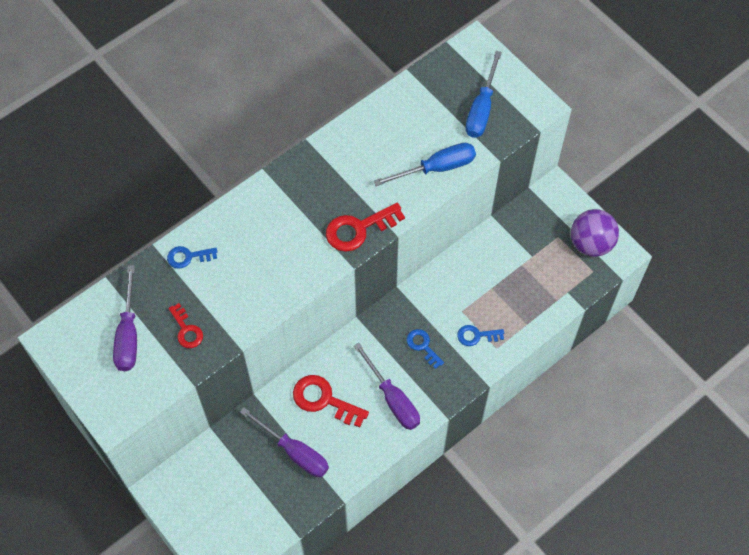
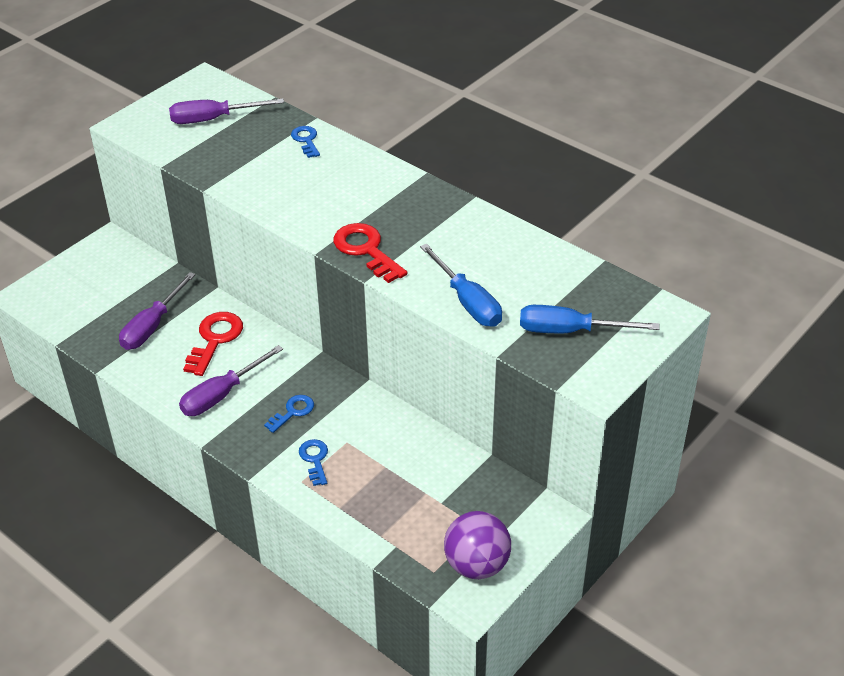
camera: 80 degrees right, 20 degrees down
(186, 330) = (222, 152): red key -> none

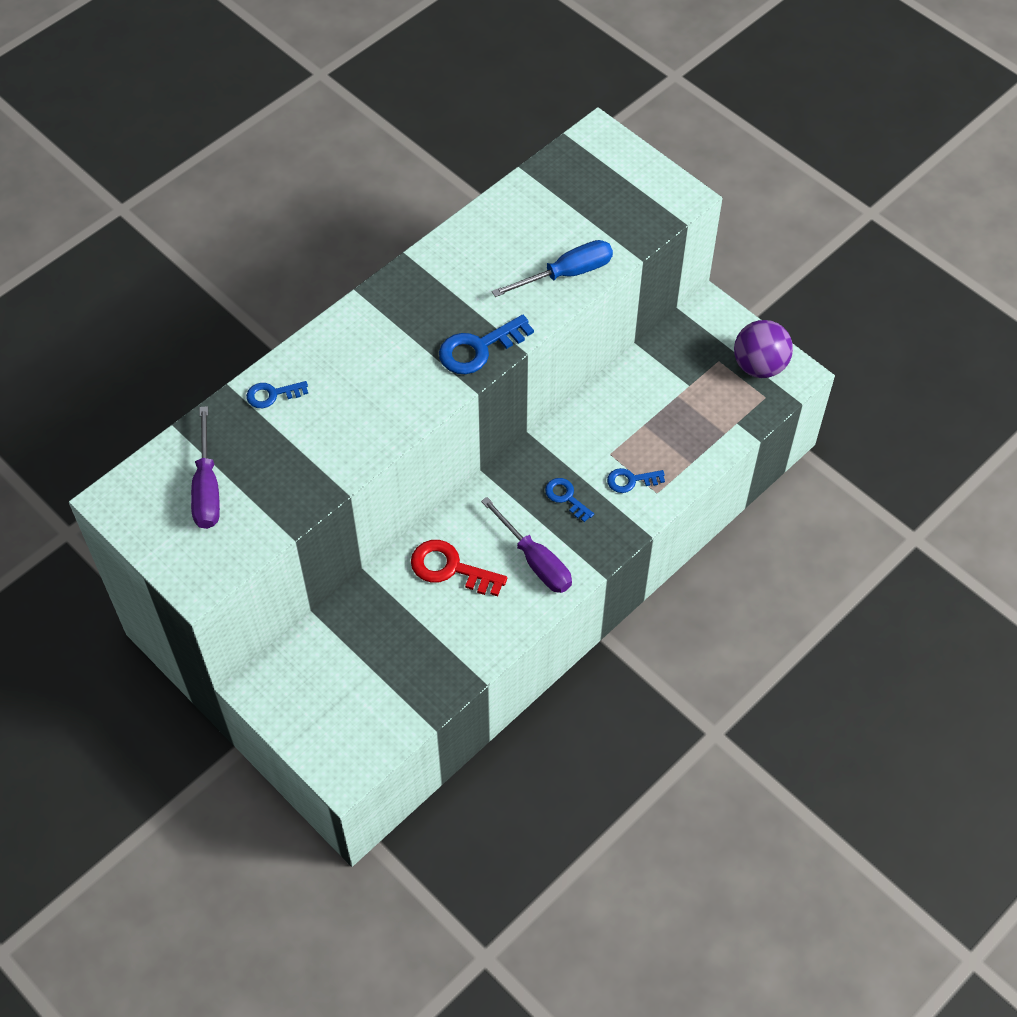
camera: 85 degrees left, 15 degrees up
(152, 326) = (419, 631): purple screwdriver -> none
(366, 250) = (478, 348): red key -> blue key
(570, 331) = (614, 204): blue screwdriver -> none

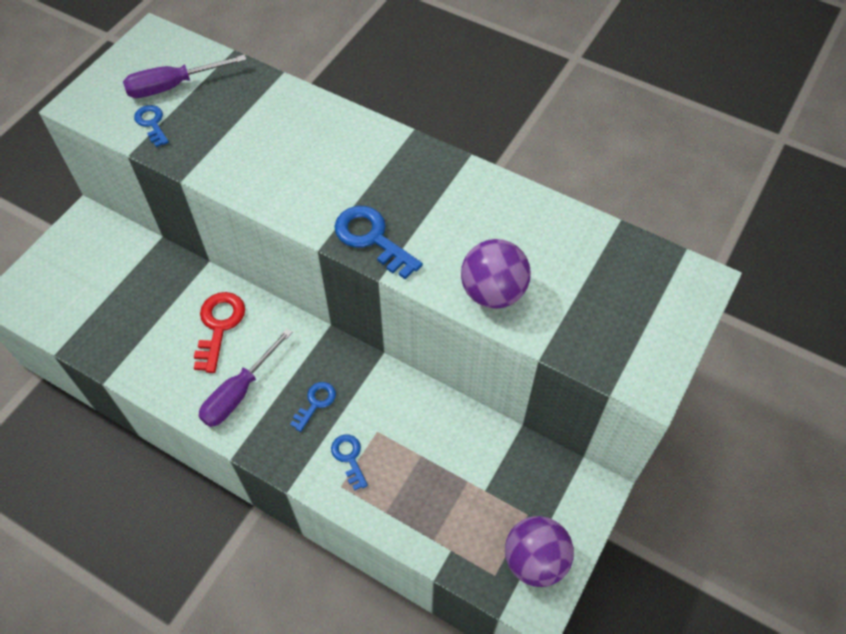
camera: 75 degrees right, 0 degrees up
(272, 395) = (278, 103): blue key -> blue key (152, 123)
(566, 274) = (493, 292): blue screwdriver -> purple ball

